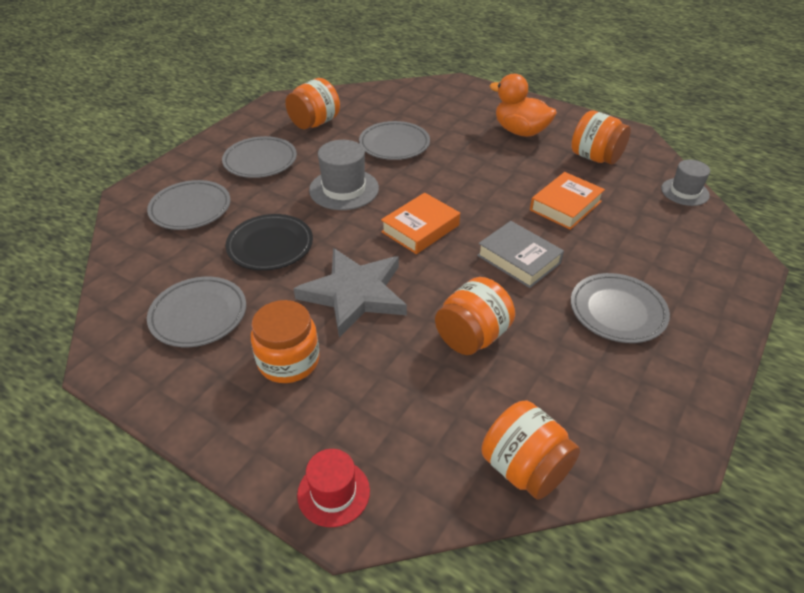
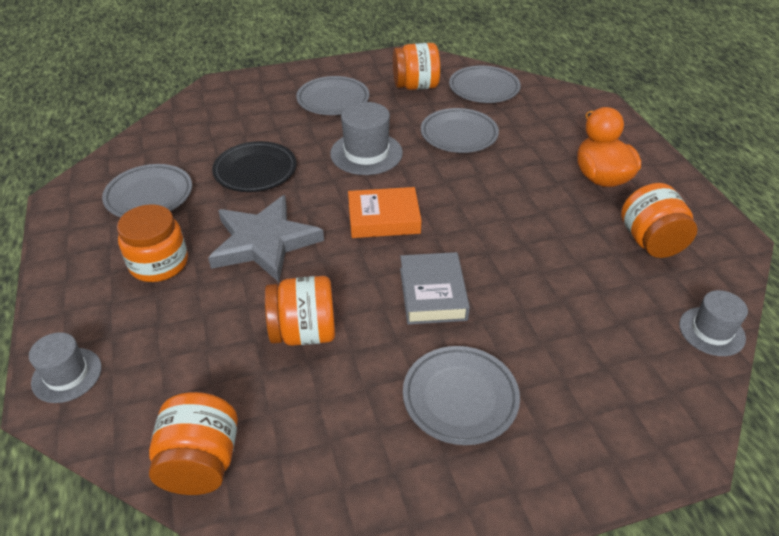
camera: 40 degrees right, 0 degrees up
(190, 209) = (240, 114): grey plate -> grey plate (484, 88)
(333, 492) = (67, 375): red hat -> grey hat
(565, 206) = (548, 271): orange book -> none

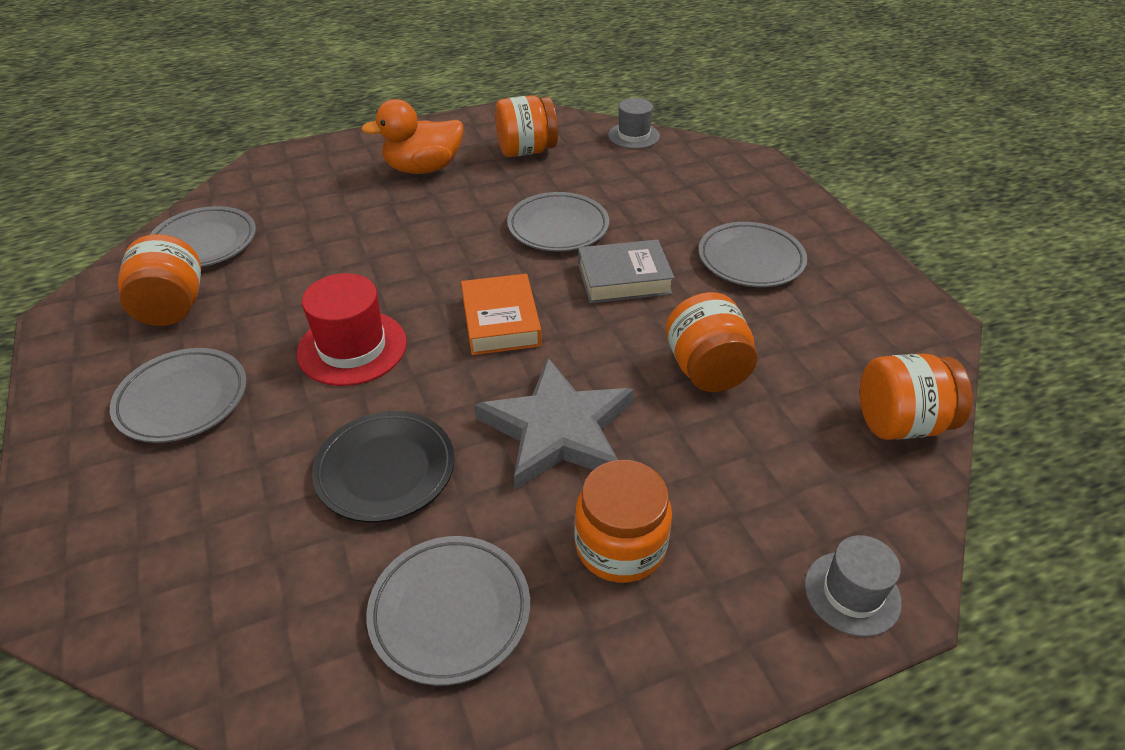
camera: 95 degrees left, 0 degrees up
(366, 153) = (352, 347): grey hat -> red hat
(459, 135) = (320, 264): grey plate -> grey plate (558, 227)

